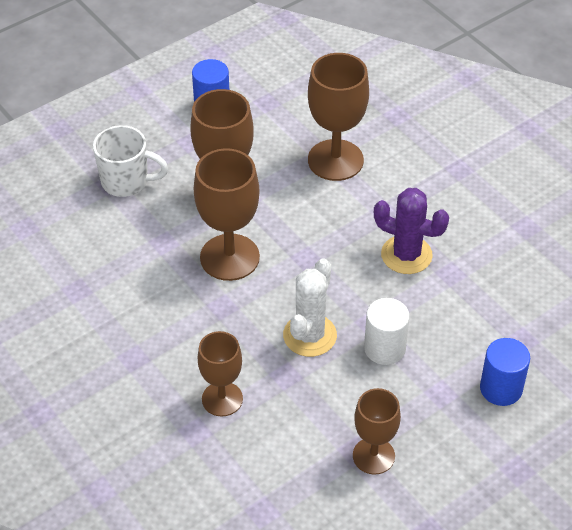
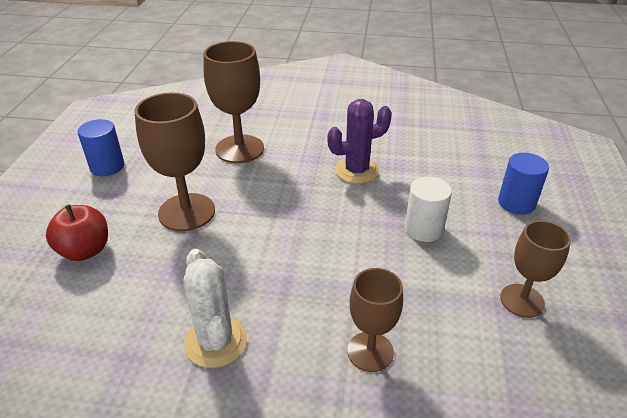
camera: 45 degrees left, 10 degrees down
(126, 182) = (85, 250): white mug -> red apple
(229, 257) = (240, 247): brown goblet -> none
(309, 335) = (367, 256): white cactus -> white cactus (216, 342)

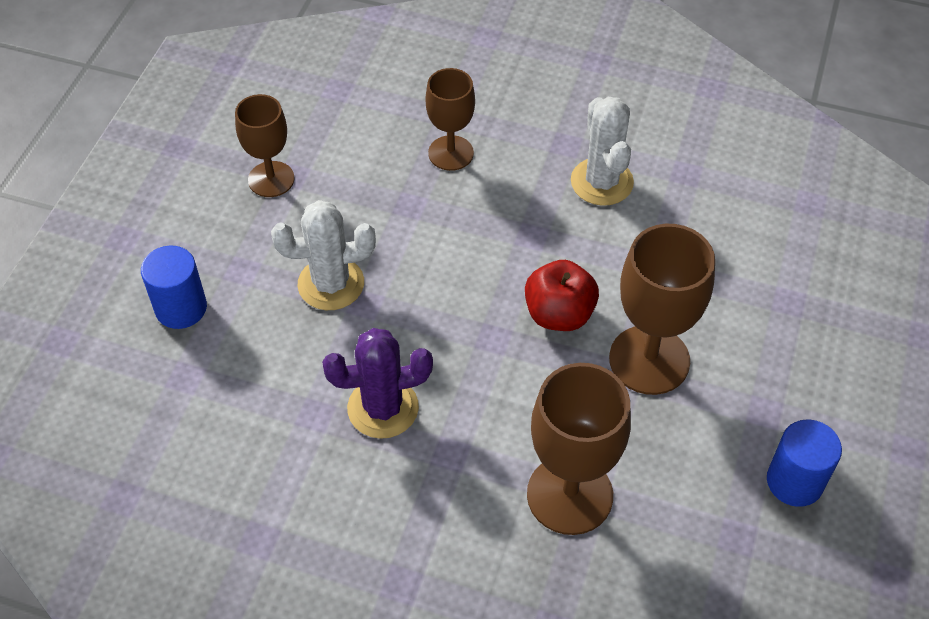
camera: 170 degrees left, 15 degrees up
(85, 250) = (774, 313): red apple -> red apple (559, 314)
(423, 229) = (331, 284): white cylinder -> white cactus

